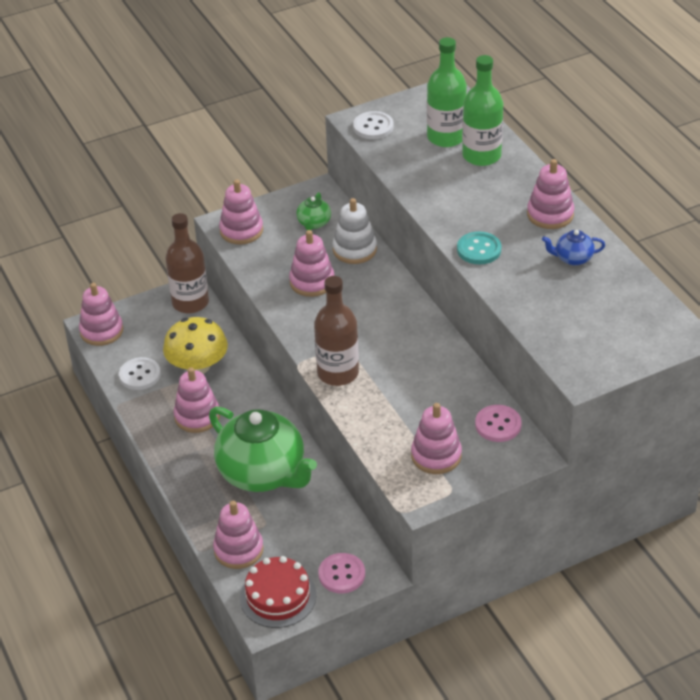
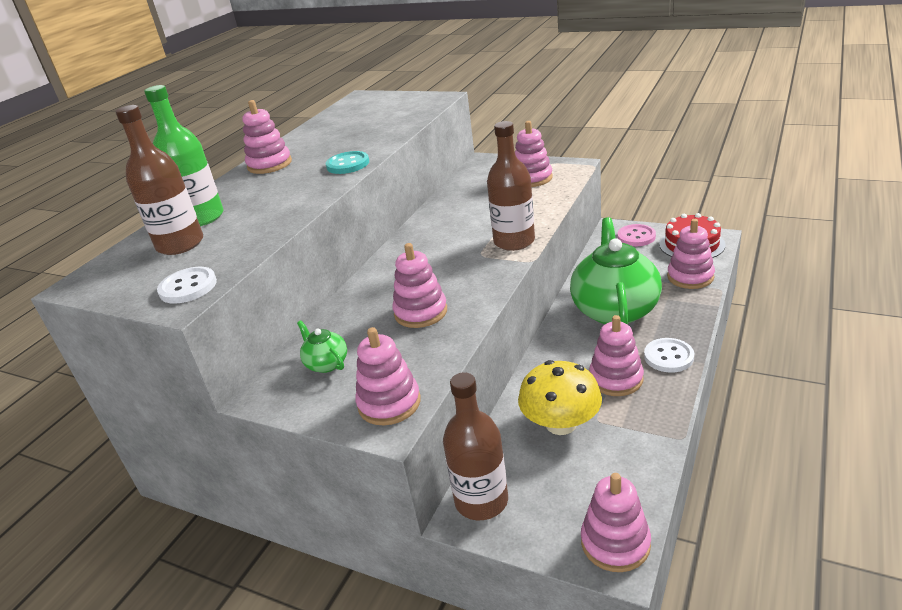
camera: 125 degrees left, 10 degrees down
(140, 375) = (627, 454): white button -> white button (668, 357)
(314, 223) = (326, 363): green teapot -> green teapot turned 105 degrees counterclockwise
(354, 250) = (346, 317): white stacking toy -> none
(446, 137) = (180, 244): green bottle -> brown bottle
(498, 425) = (473, 177): pink button -> none
(572, 258) = (318, 140): blue teapot -> none

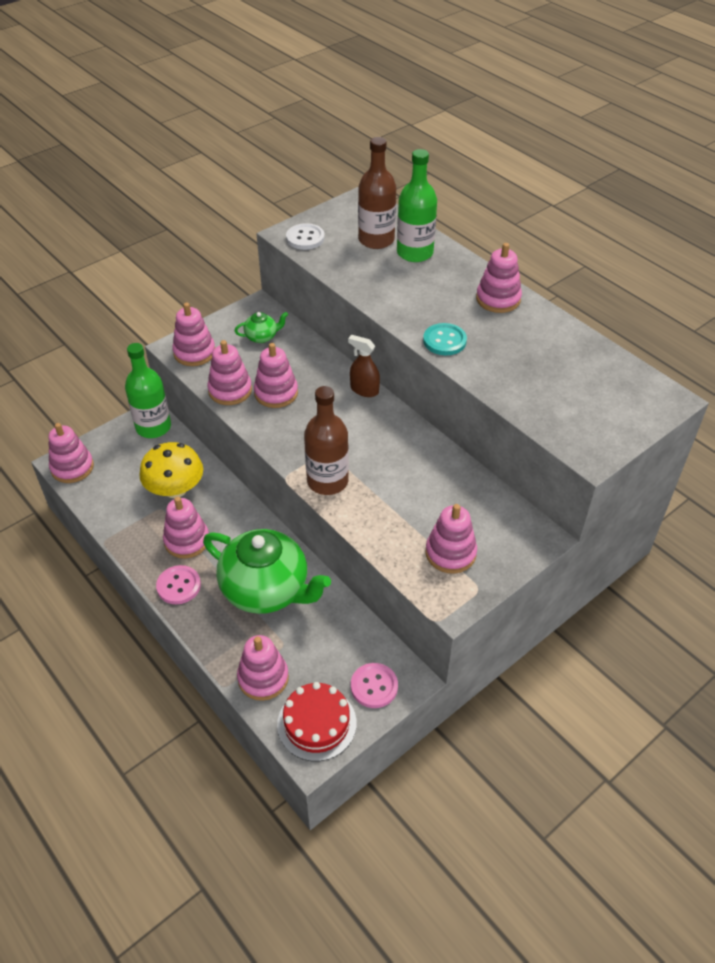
camera: 110 degrees right, 15 degrees up
(378, 268) = (364, 390): none -> brown spray bottle
(440, 343) = (230, 390): none -> pink stacking toy
(481, 501) = (153, 427): brown bottle -> green bottle
(668, 357) = (178, 586): white button -> pink button

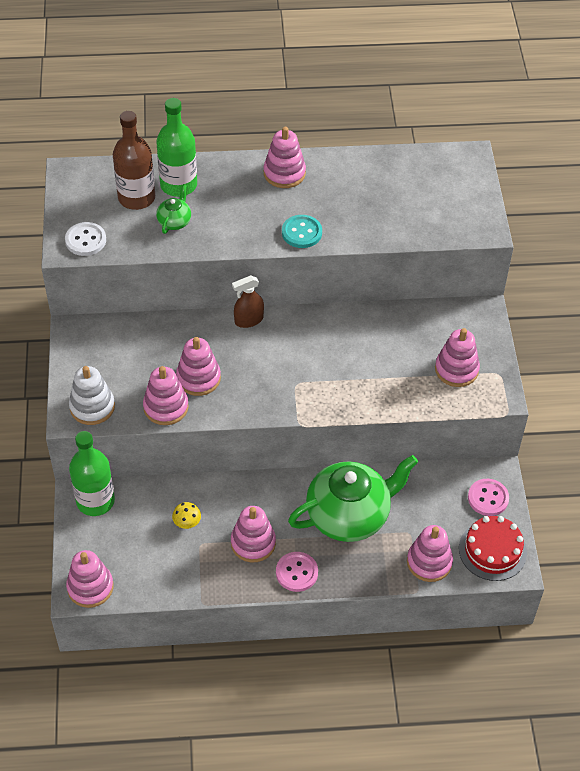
camera: 55 degrees left, 5 degrees up
(175, 489) = (187, 522): yellow mushroom -> yellow mushroom, size x0.45
(194, 352) = (92, 407): pink stacking toy -> white stacking toy
(262, 337) = (118, 349): green teapot -> green teapot (174, 221)
(327, 481) = (327, 400): brown bottle -> none

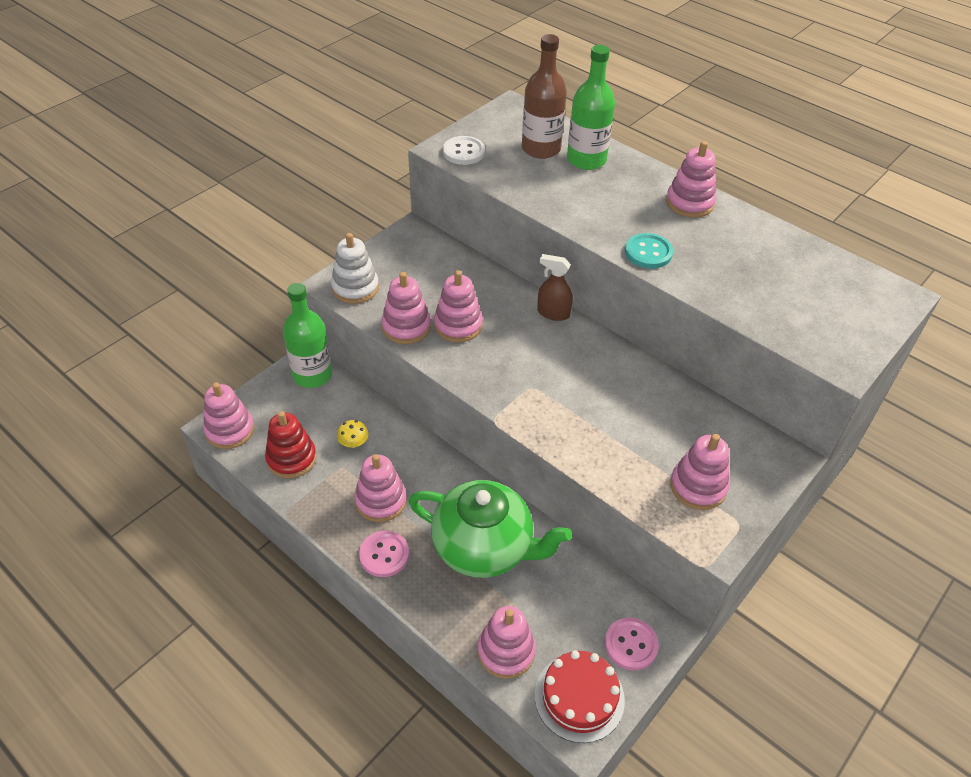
camera: 45 degrees right, 5 degrees down
(159, 568) = (291, 458): none -> red stacking toy
(174, 221) = (549, 181): green teapot -> none

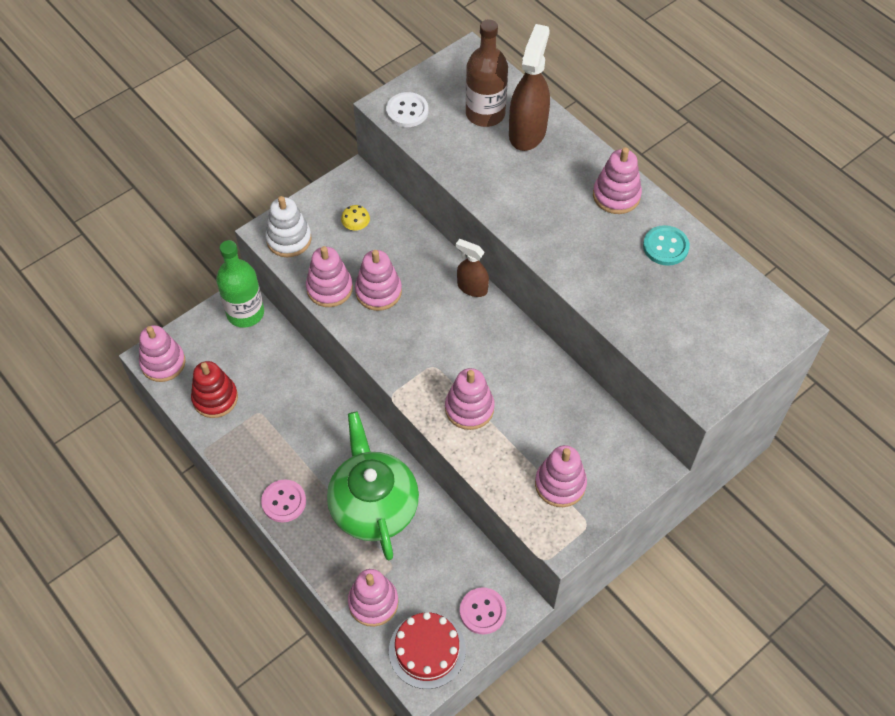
camera: 10 degrees right, 10 degrees up
(353, 442) = (273, 389): yellow mushroom -> yellow mushroom (356, 226)
(381, 501) = (289, 450): pink stacking toy -> pink stacking toy (469, 408)
(484, 547) = (373, 506): green teapot -> green teapot turned 135 degrees counterclockwise
(586, 160) = (527, 132): green bottle -> brown spray bottle
(648, 252) = (558, 251): turquoise button -> turquoise button (665, 247)

